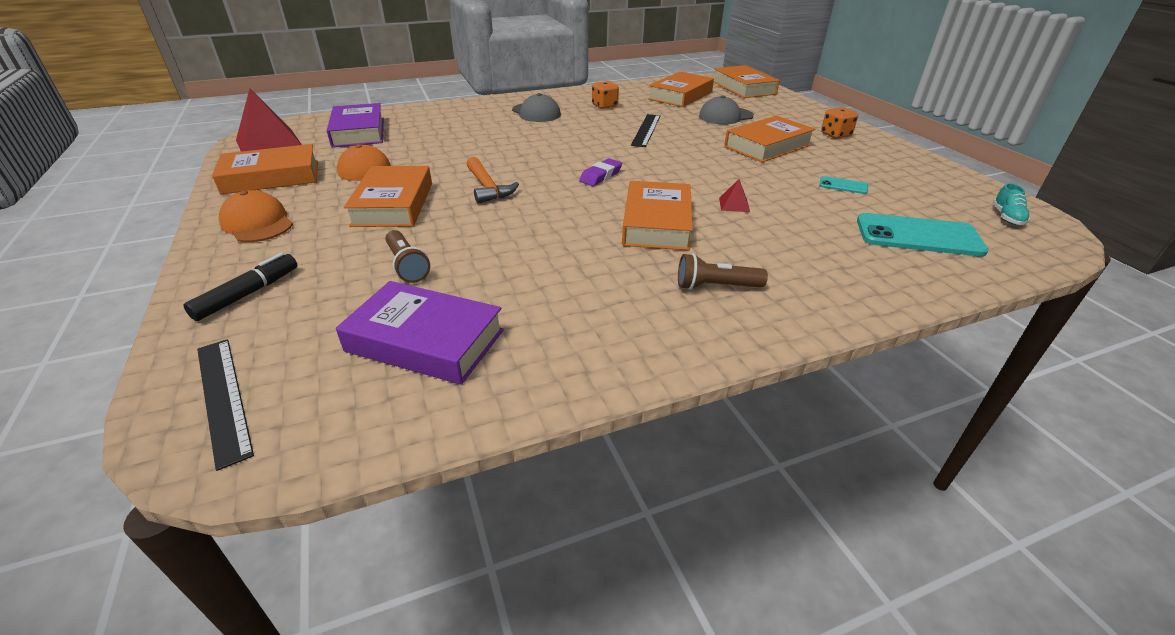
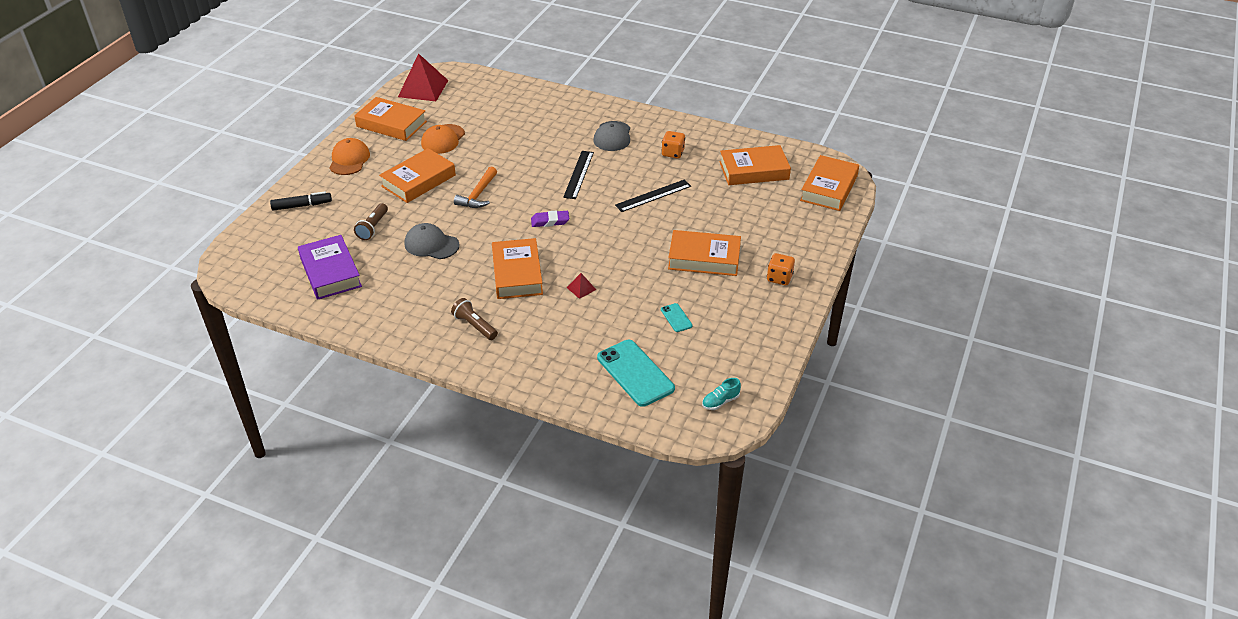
camera: 45 degrees right, 5 degrees up
(223, 397) = (248, 253): black ruler -> black ruler (578, 174)
(359, 132) = (480, 102): purple book -> none
(657, 223) = (517, 274): orange book -> orange book turned 60 degrees counterclockwise
(725, 116) = (739, 213): grey cap -> grey cap (431, 244)

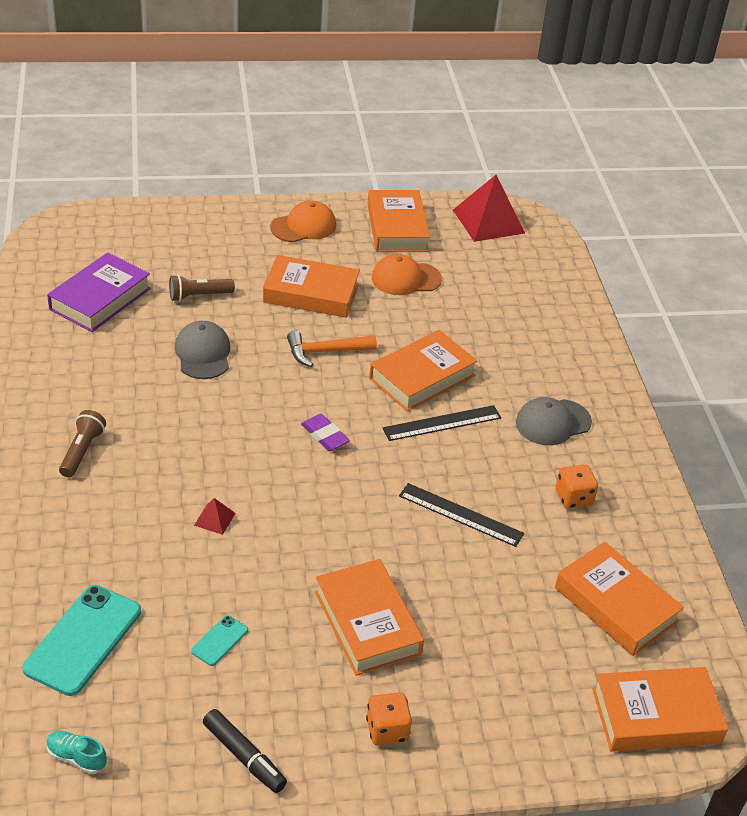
camera: 55 degrees right, 0 degrees up
(301, 206) = (196, 229): black marker -> black marker (244, 756)
(517, 274) = (201, 448): orange book -> orange book (422, 377)

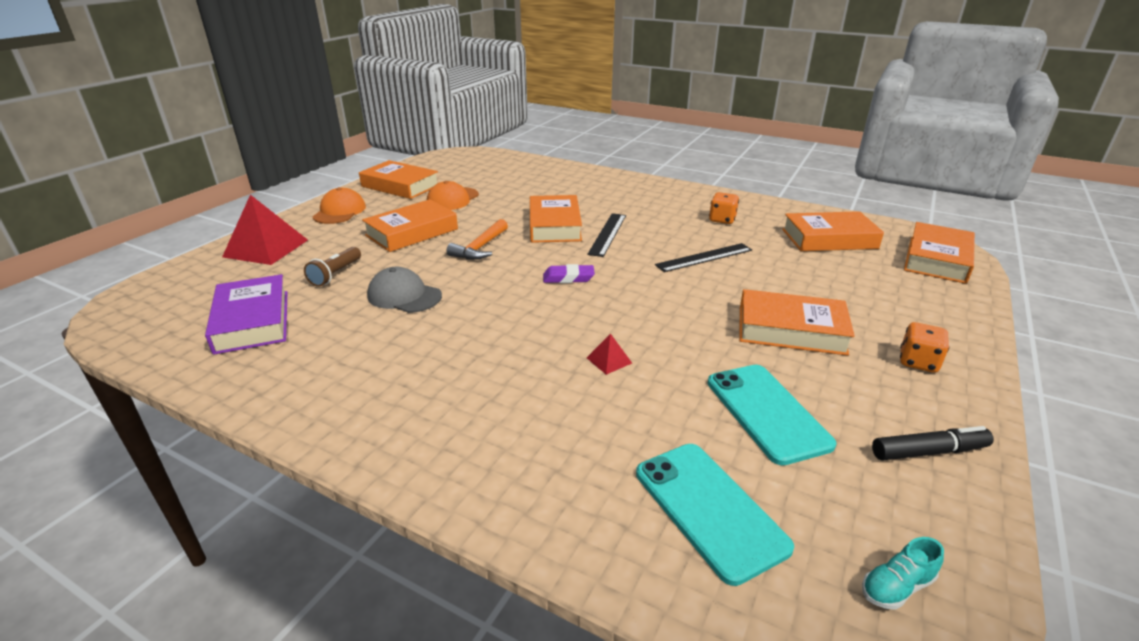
camera: 50 degrees left, 10 degrees down
(82, 451) = (434, 406): brown flashlight -> none
(219, 640) = (767, 412): turquoise phone -> turquoise phone, size x2.12
(488, 221) = (444, 162): red pyramid -> red pyramid (266, 248)
(553, 422) = (648, 203): grey cap -> none

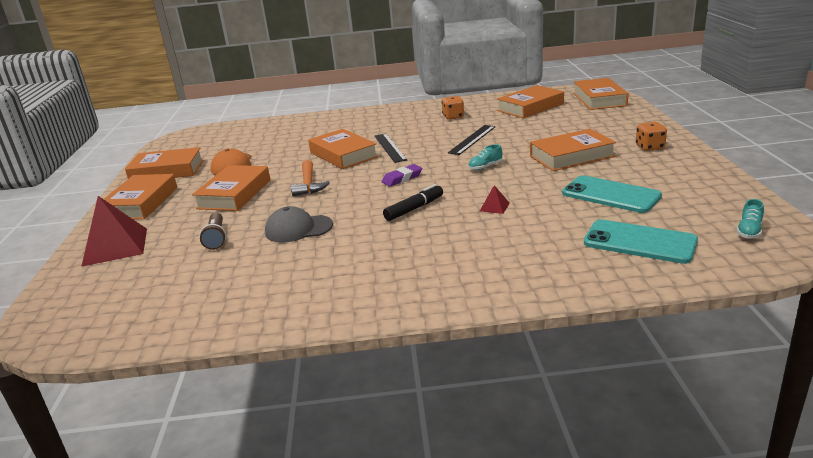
camera: 30 degrees left, 5 degrees down
(252, 321) = (197, 287): purple book -> none
(339, 211) = (141, 203): orange cap -> orange book
(670, 301) = (485, 167): none -> turquoise shoe
(928, 452) = (699, 180): black marker -> black marker (414, 209)

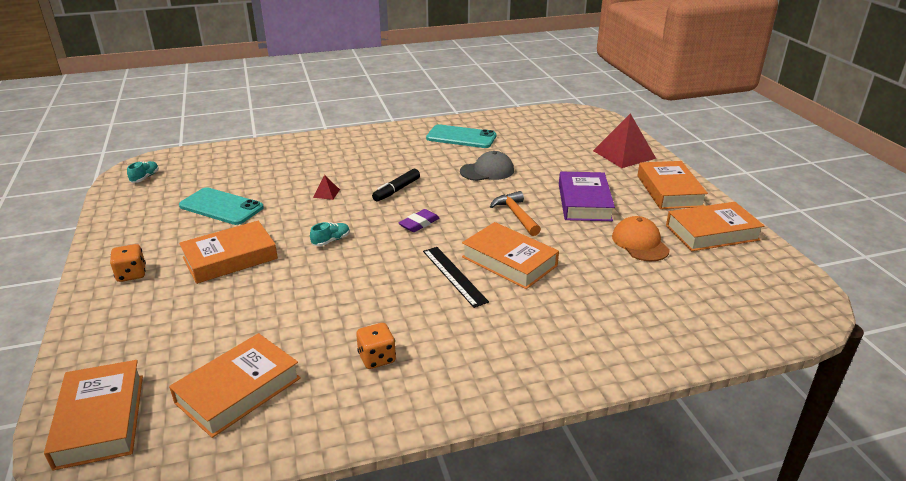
camera: 165 degrees right, 5 degrees up
(216, 238) = (548, 162): brown flashlight -> none
(234, 194) = (584, 202): orange book -> purple book
(472, 139) = (345, 292): black ruler -> none
(639, 242) = (227, 168): turquoise phone -> turquoise phone (461, 137)

